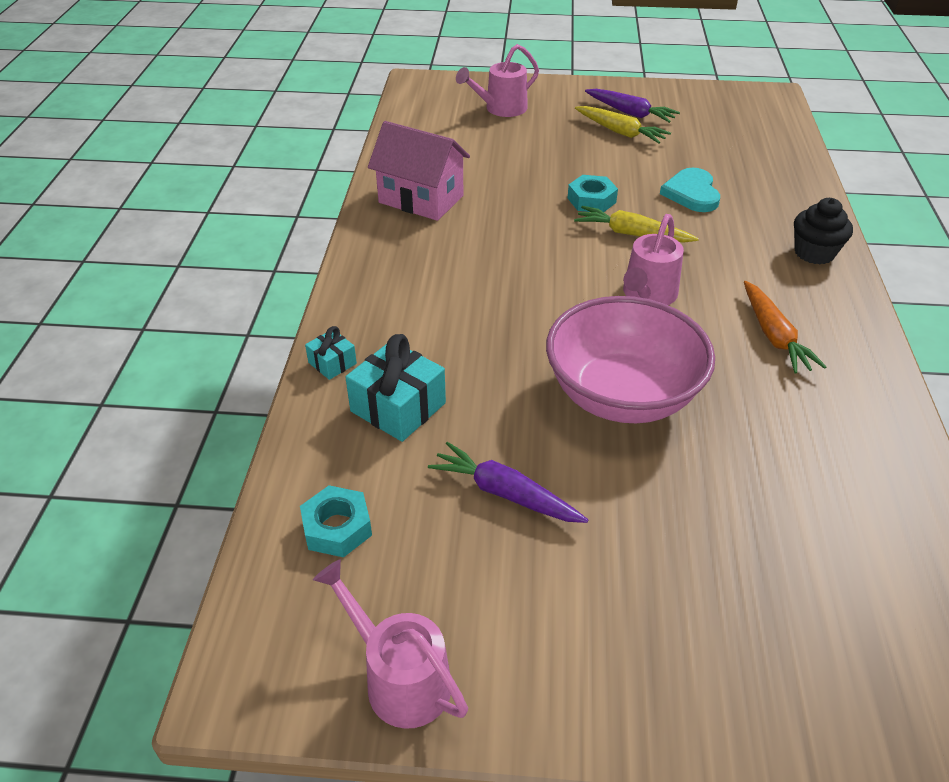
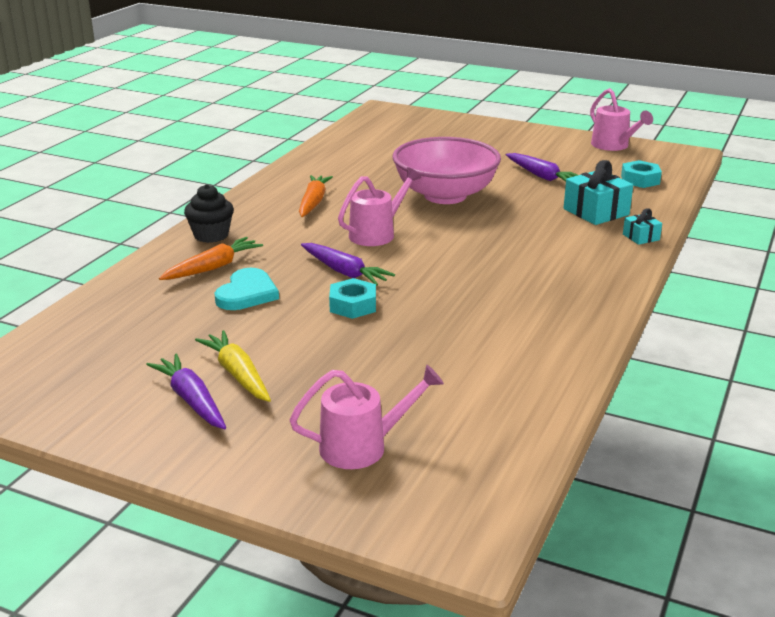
camera: 160 degrees left, 15 degrees down
(421, 199) = (533, 339): pink house -> none
(631, 234) = (344, 272): yellow carrot -> purple carrot
(756, 213) = (213, 267): none -> orange carrot

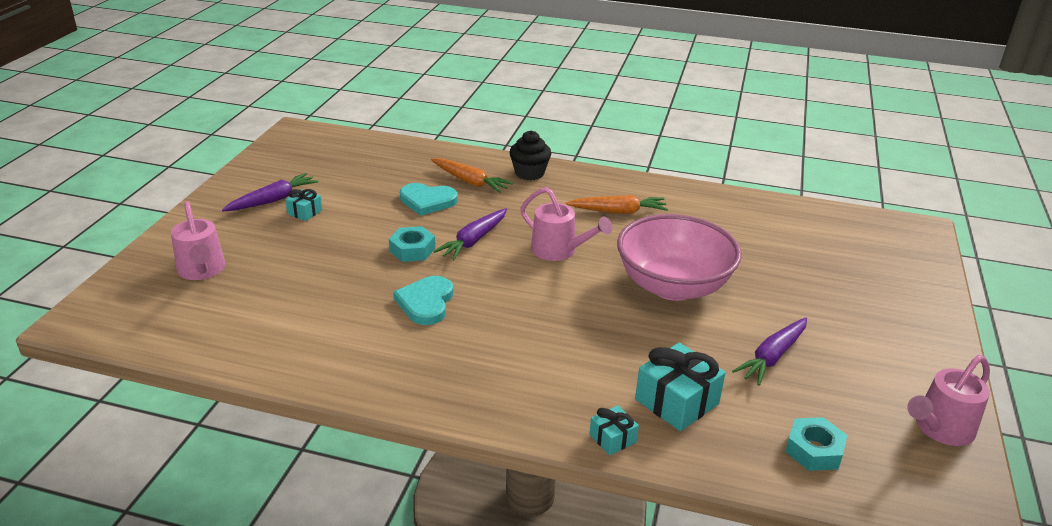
camera: 80 degrees right, 5 degrees up
(237, 374) = (305, 212): yellow carrot -> turquoise gift
(456, 301) = (426, 302): none -> turquoise heart

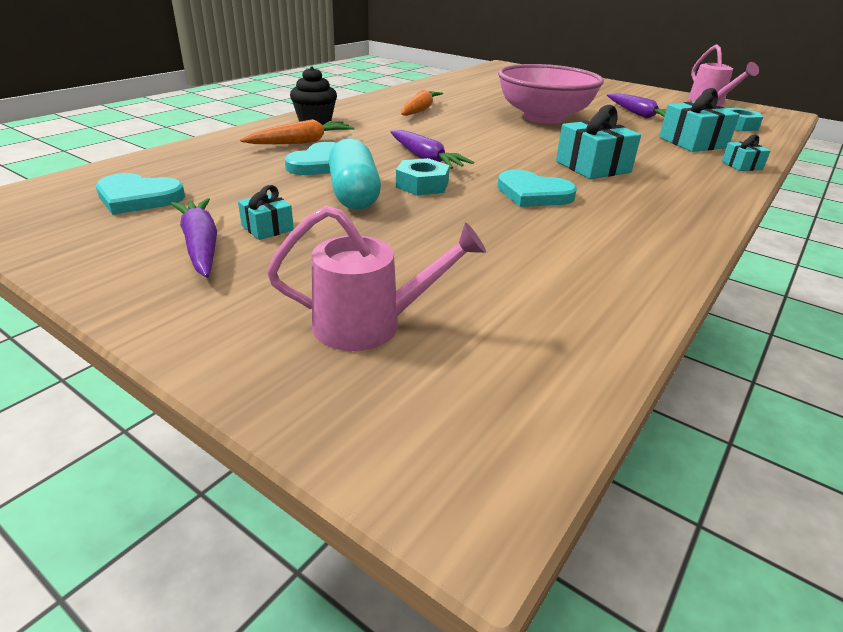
camera: 70 degrees left, 0 degrees up
(327, 162) = (138, 198): none -> turquoise heart
(376, 227) = (354, 194): none -> turquoise capsule
(521, 330) = (592, 167): none -> turquoise gift
(559, 251) = (469, 135): pink watering can -> none

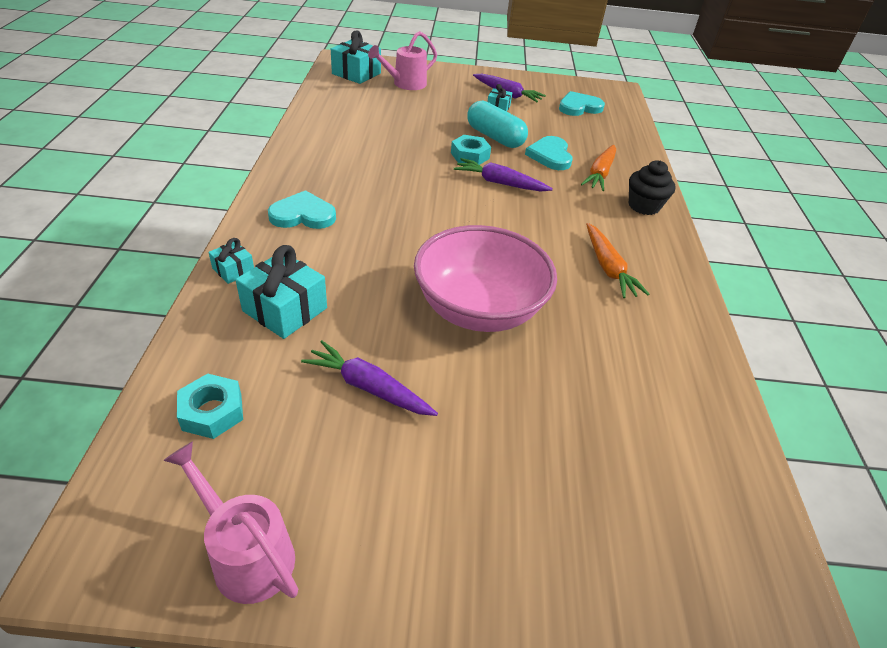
camera: 145 degrees right, 10 degrees up
(533, 194) = (398, 168): turquoise heart -> turquoise heart (303, 215)
(592, 167) = (374, 216): turquoise gift -> turquoise gift (356, 73)

